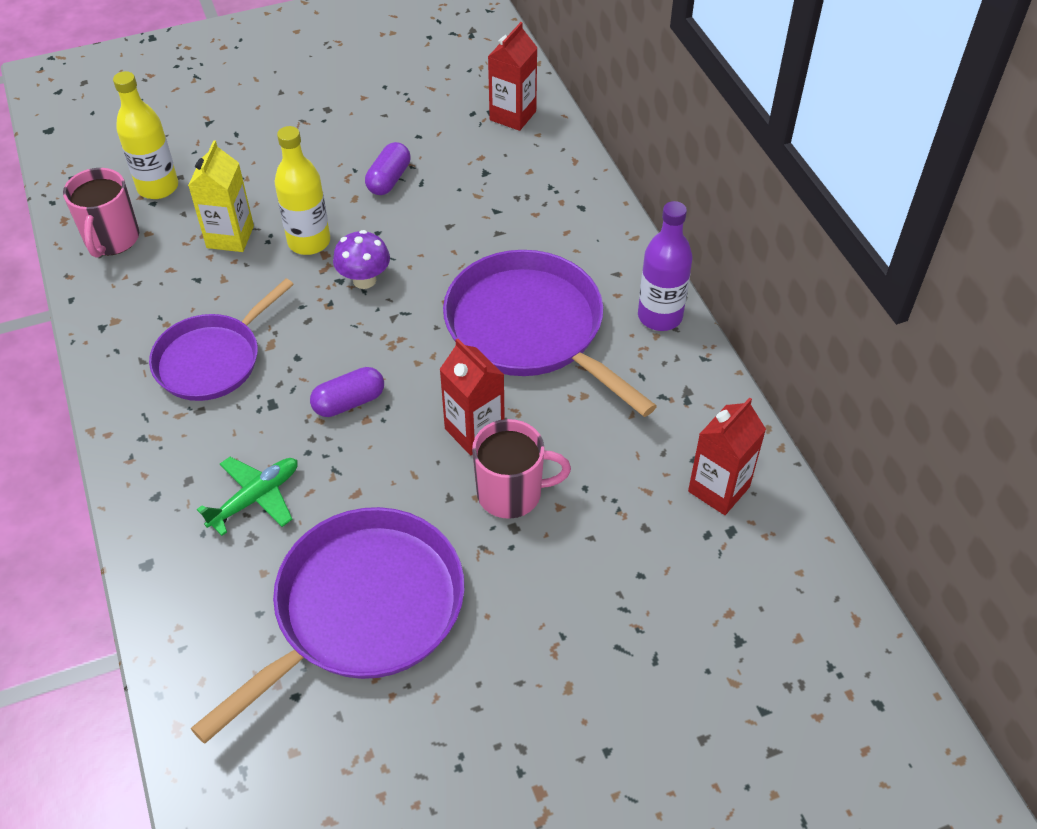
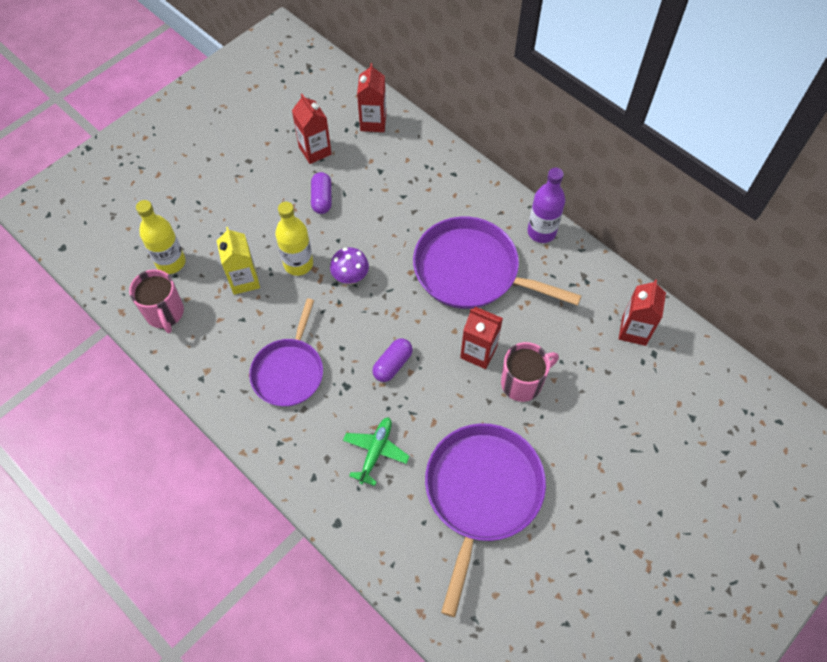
camera: 25 degrees left, 10 degrees up
(417, 124) = (315, 151): none -> red carton

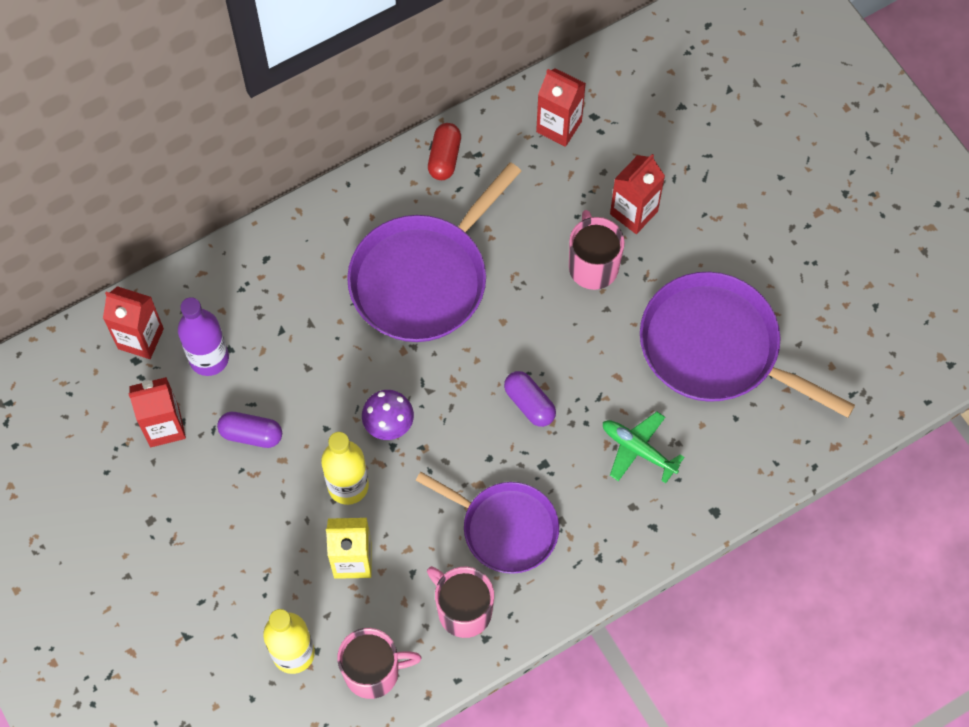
camera: 75 degrees left, 5 degrees up
(220, 359) = (463, 610): none -> pink mug
(478, 352) = (540, 302): red carton -> red carton (633, 212)
(541, 232) = (391, 182): purple bottle -> purple bottle (209, 358)
(574, 260) = (444, 158): none -> red capsule

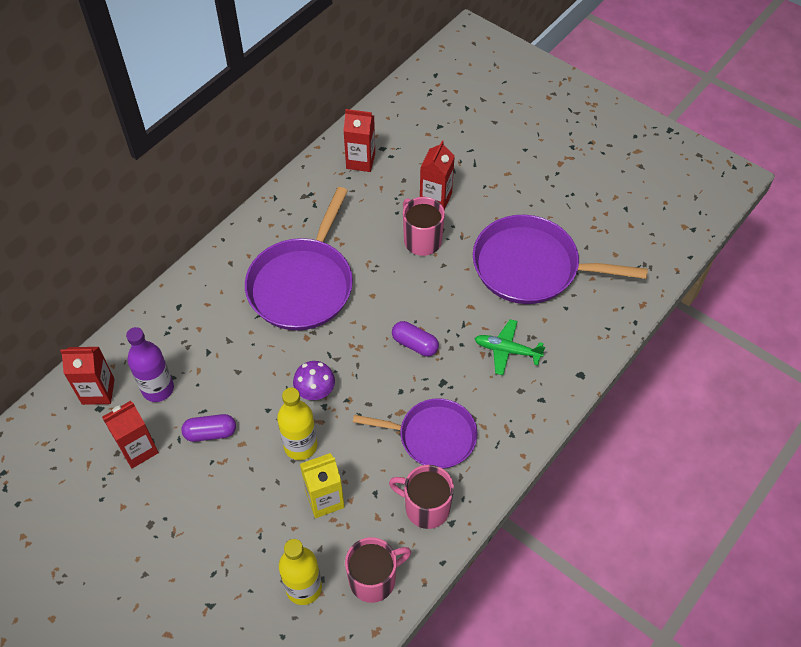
camera: 20 degrees left, 10 degrees down
(444, 158) = (287, 203): red capsule -> none

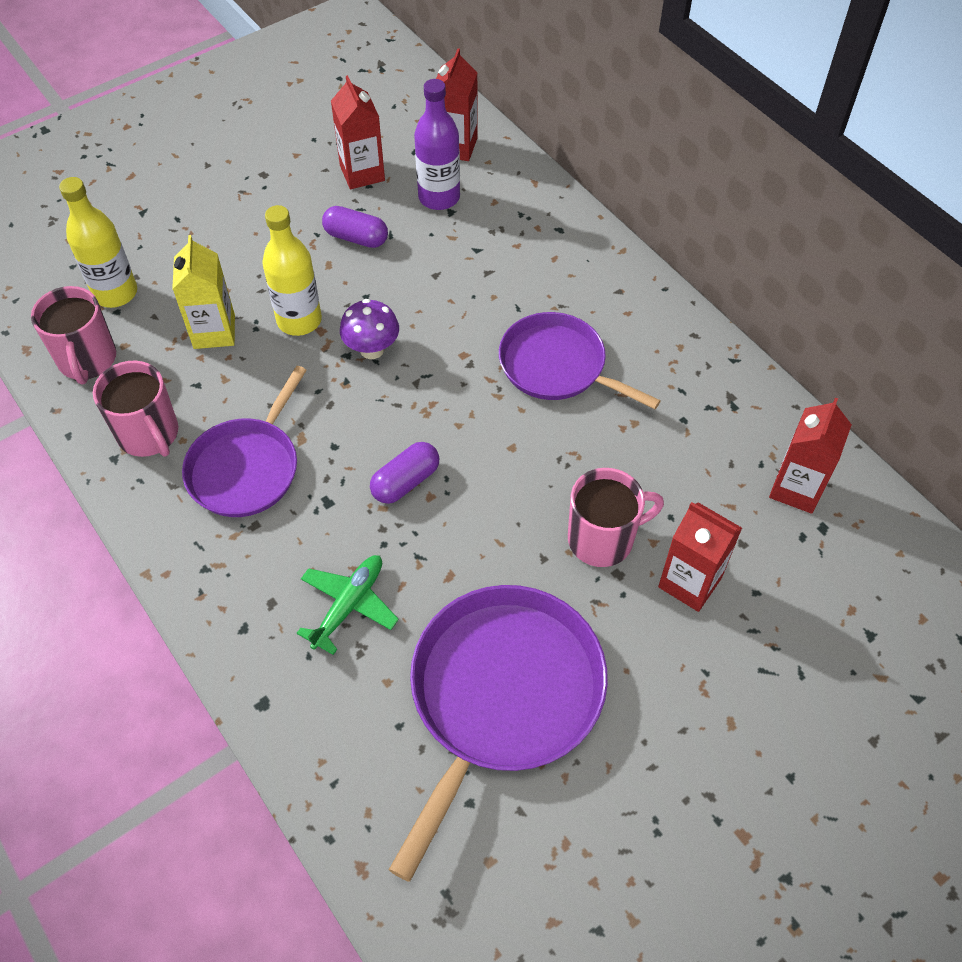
camera: 105 degrees right, 0 degrees up
(210, 433) = (356, 237): purple capsule -> purple capsule turned 75 degrees counterclockwise
(303, 284) = (557, 366): purple pan -> purple pan, size x0.66
(425, 507) = (149, 434): pink mug -> pink mug turned 105 degrees clockwise

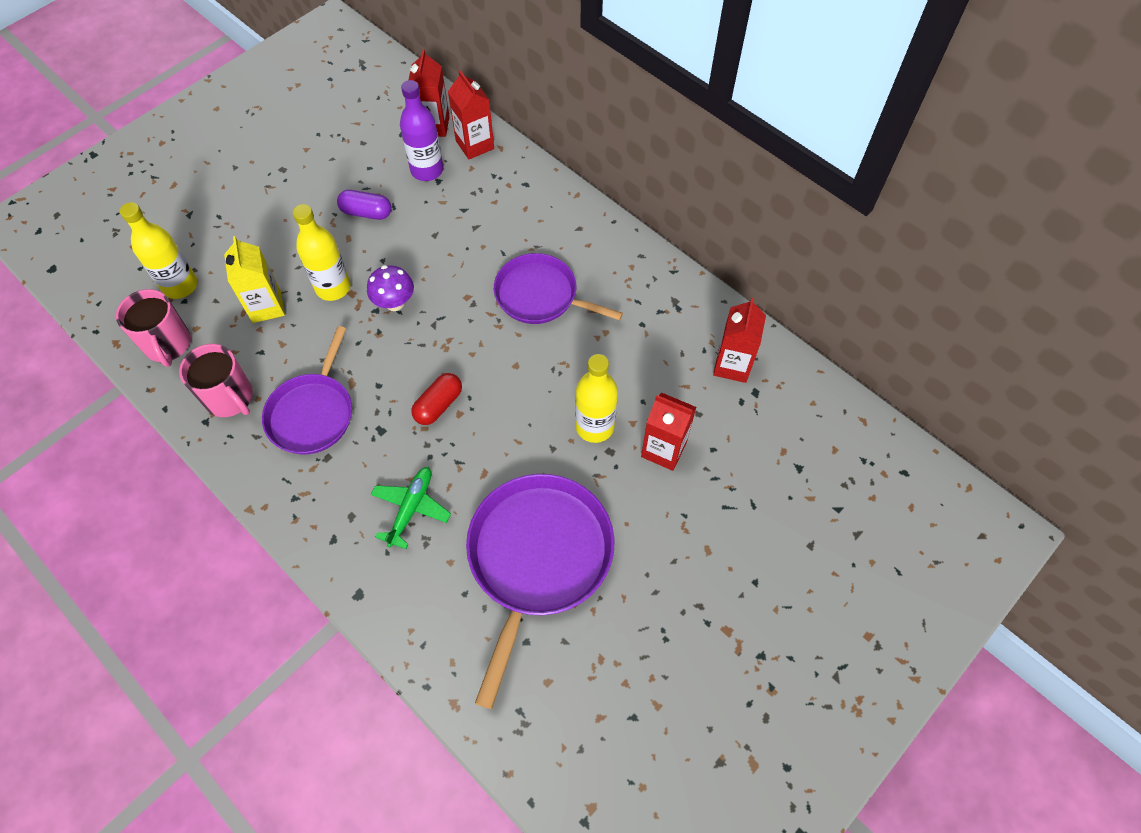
camera: 10 degrees left, 5 degrees up
(362, 173) = (362, 158): red carton -> red carton (475, 145)
(405, 482) = (438, 405): purple capsule -> red capsule
(602, 539) = (594, 426): pink mug -> yellow bottle

